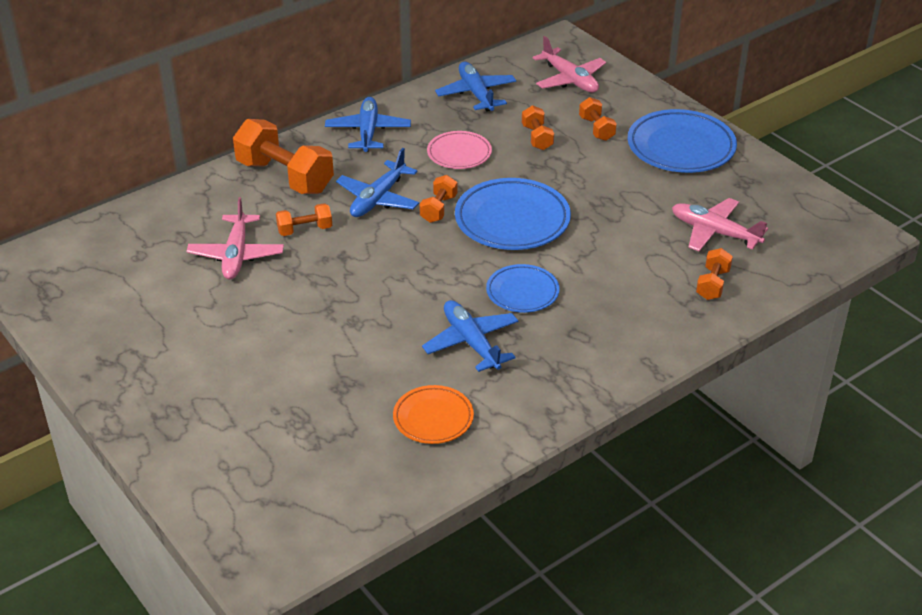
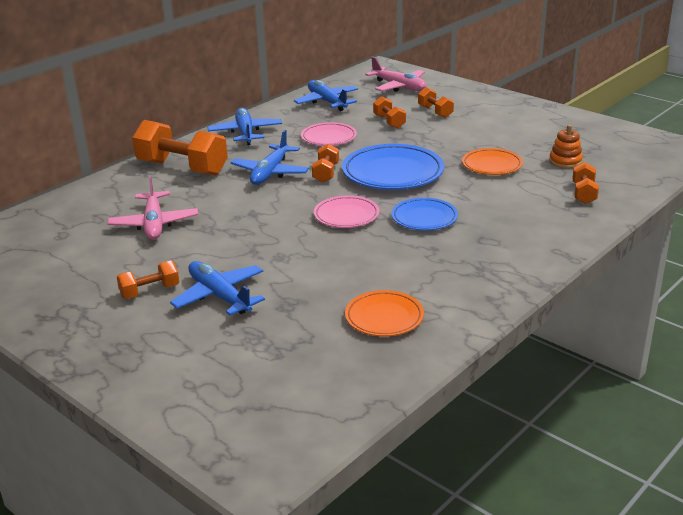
camera: 10 degrees left, 10 degrees down
(305, 230) = (212, 200): orange dumbbell -> orange dumbbell (150, 291)
(440, 275) = (346, 216): none -> pink plate
(471, 342) = (394, 258): blue plane -> blue plane (219, 296)
(627, 225) = (492, 165): none -> orange plate
(681, 147) = (508, 115): blue plate -> none
(714, 232) = (565, 161): pink plane -> orange stacking toy

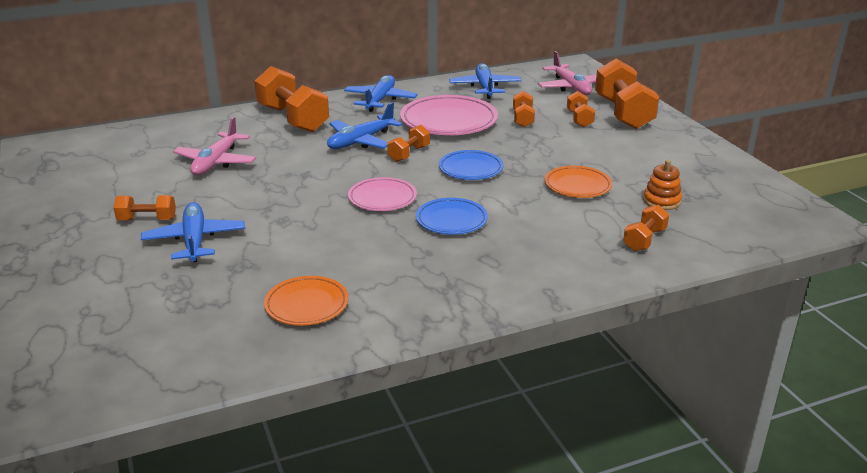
camera: 25 degrees right, 0 degrees up
(328, 138) = (448, 121): pink plate -> pink plate, size x1.68
(393, 173) = (470, 169): blue plate -> blue plate, size x0.60
(464, 99) = (623, 113): none -> orange dumbbell

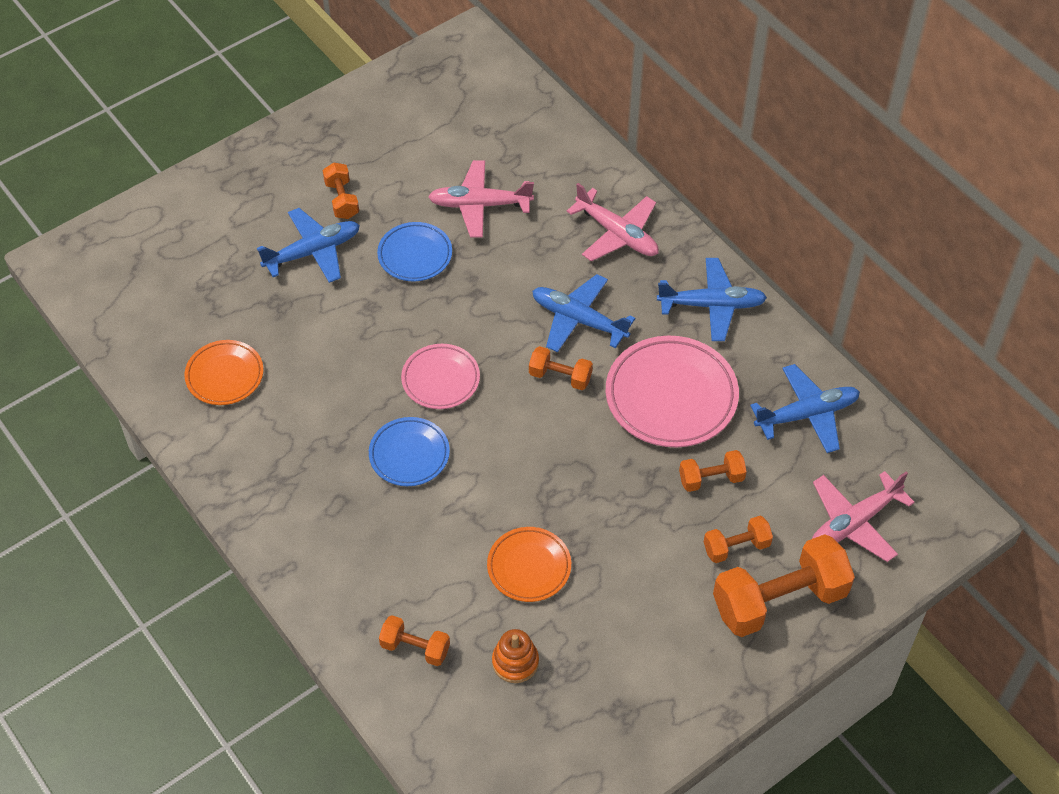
camera: 75 degrees right, 25 degrees up
(293, 119) = (617, 234): orange dumbbell -> pink plane
(470, 169) = (539, 448): blue plate -> blue plate (415, 255)

